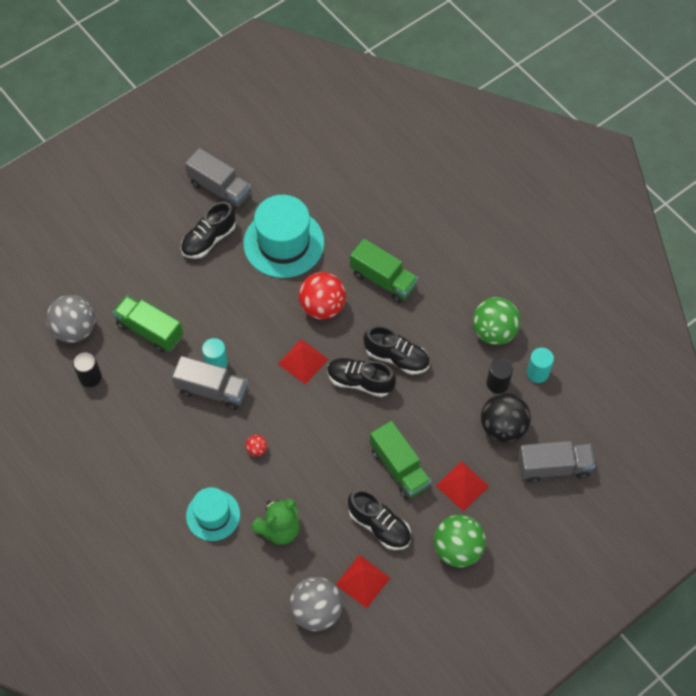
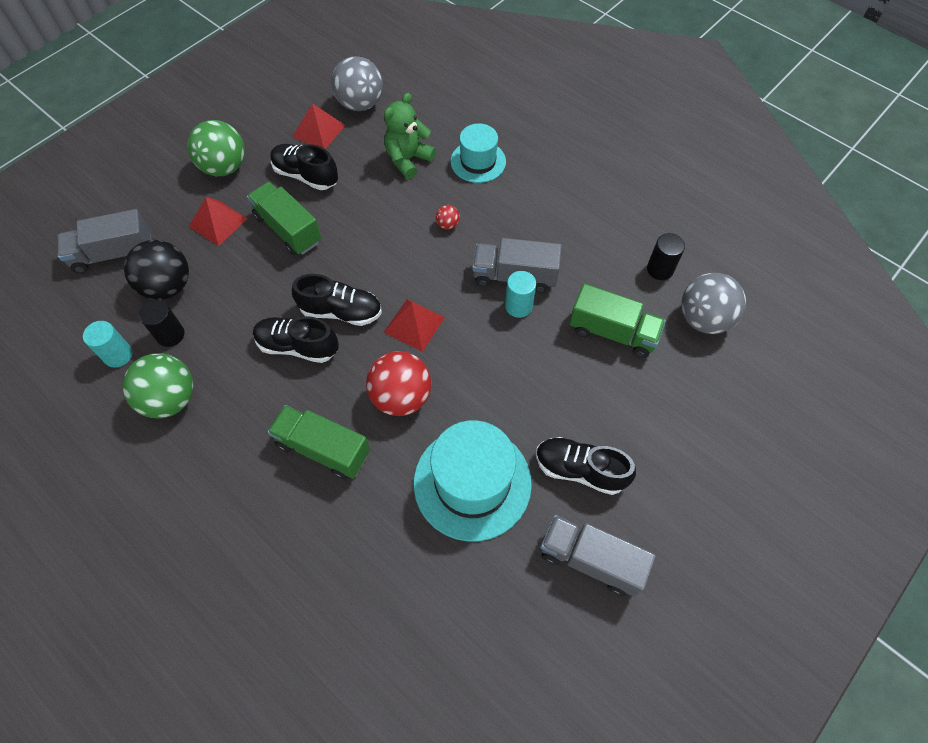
camera: 170 degrees right, 0 degrees up
(209, 240) = (580, 470): black shoe -> black shoe turned 105 degrees counterclockwise

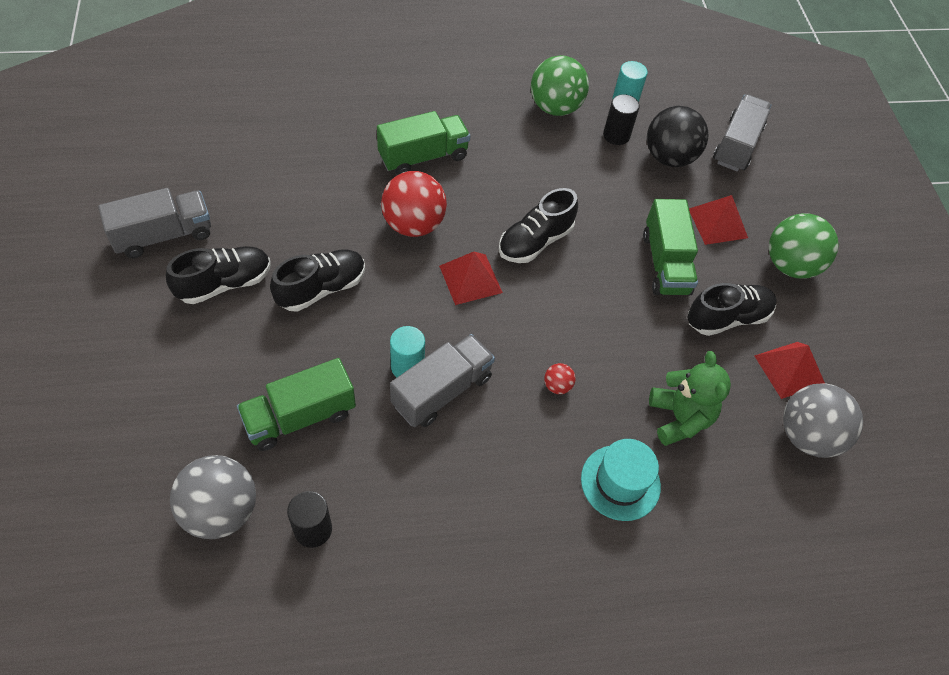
camera: 125 degrees right, 5 degrees down
(288, 229) = (665, 263): green truck -> green truck turned 90 degrees clockwise
(297, 346) = (528, 196): black shoe -> black shoe (321, 288)
(472, 483) = (298, 215): turquoise hat -> none

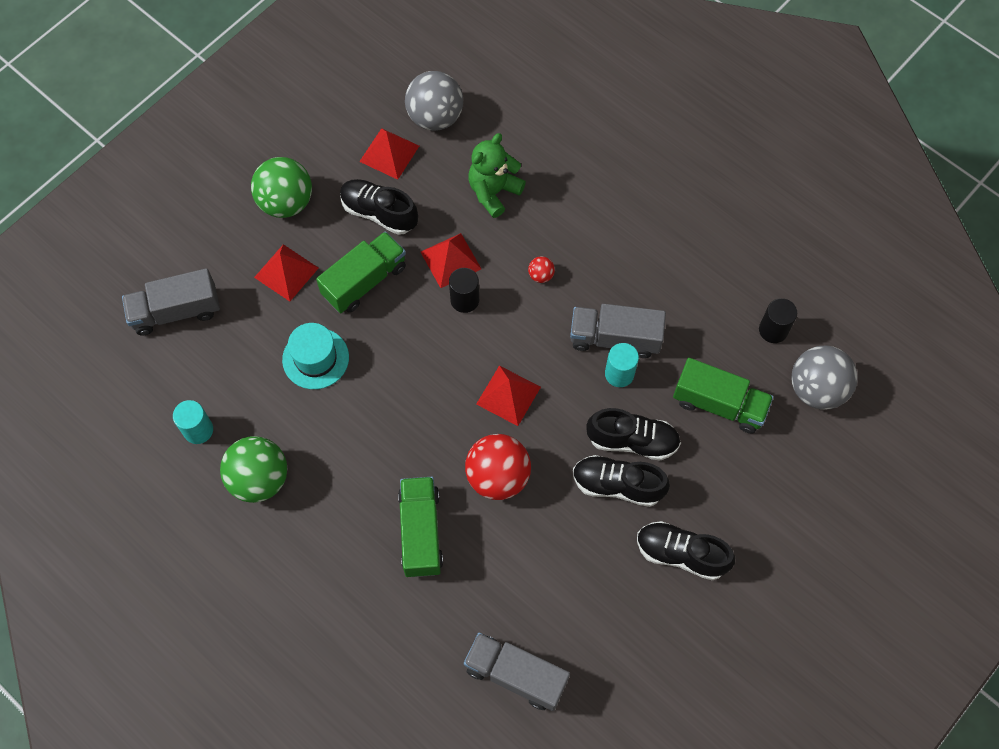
camera: 125 degrees left, 10 degrees up
(163, 235) = (689, 644): grey truck -> grey truck (516, 675)
(423, 157) = (421, 532): green truck -> green truck turned 60 degrees clockwise
(535, 241) = (429, 380): black shoe -> black shoe (632, 441)
(616, 135) = (250, 407): black cylinder -> black cylinder (464, 300)
(620, 482) = (573, 194): turquoise hat -> turquoise hat (315, 358)
(633, 333) = (450, 260): none -> red pyramid
(669, 157) = (240, 350): black ball -> none

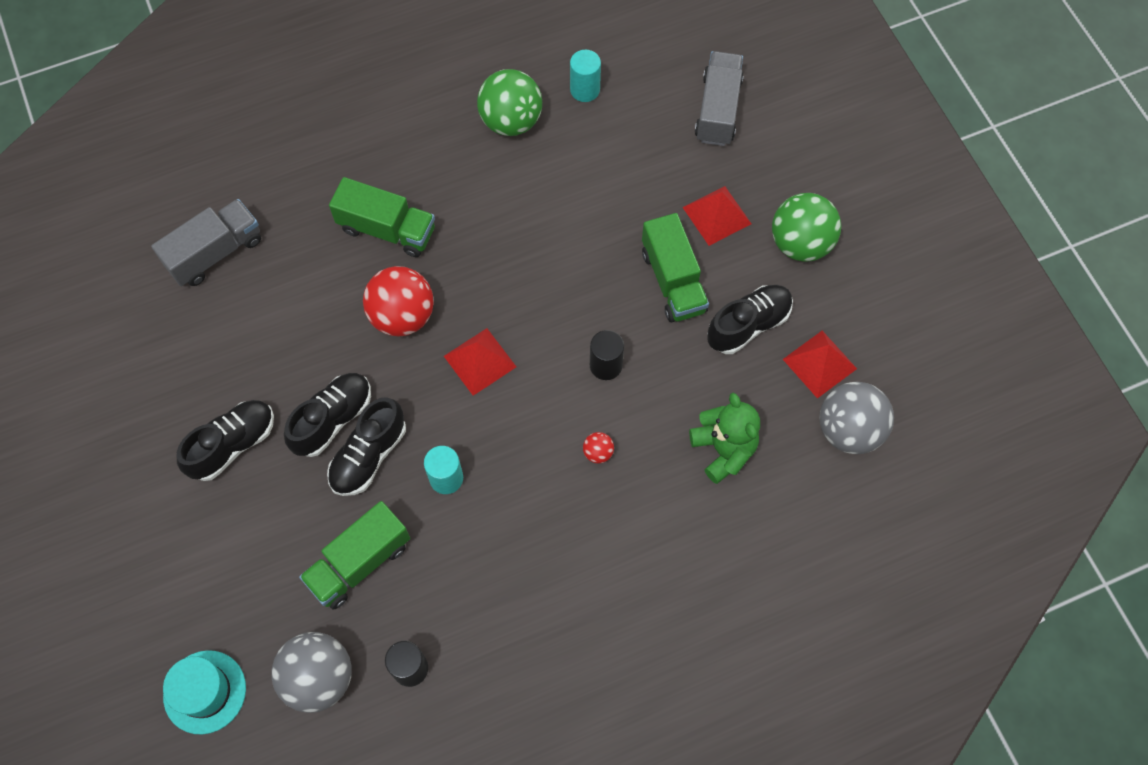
camera: 115 degrees right, 0 degrees up
(315, 358) = (608, 207): turquoise hat -> turquoise hat (205, 692)
(450, 260) = (658, 371): red pyramid -> none
(615, 338) = (487, 493): grey truck -> none

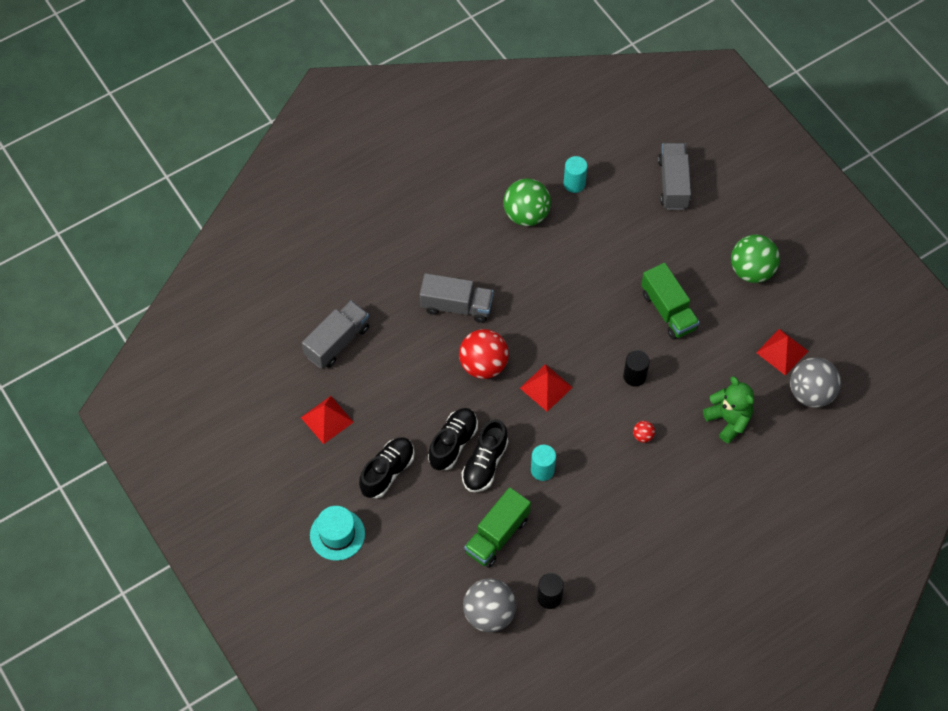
camera: 10 degrees left, 5 degrees down
(205, 692) = (414, 636): turquoise hat -> turquoise hat (337, 534)
(387, 229) = (456, 306): green truck -> grey truck
(717, 215) = (689, 260): red pyramid -> red pyramid (327, 419)
(748, 325) = (727, 333): black shoe -> none

